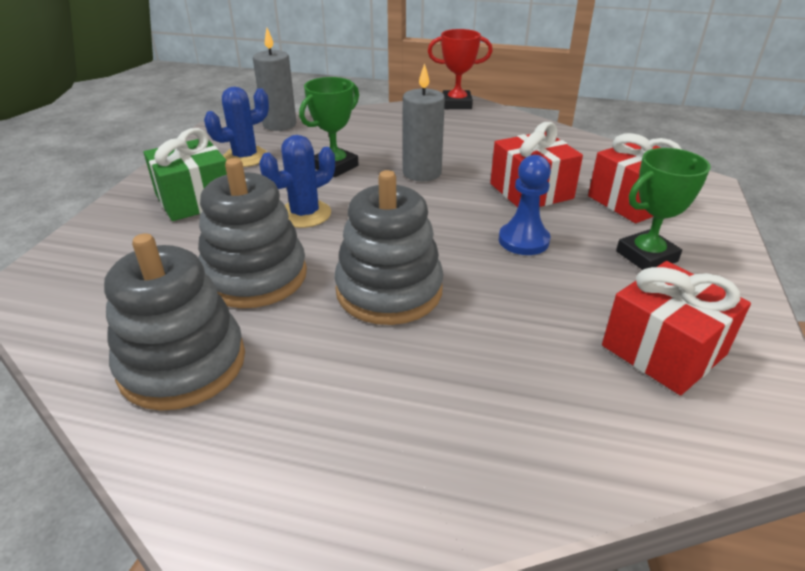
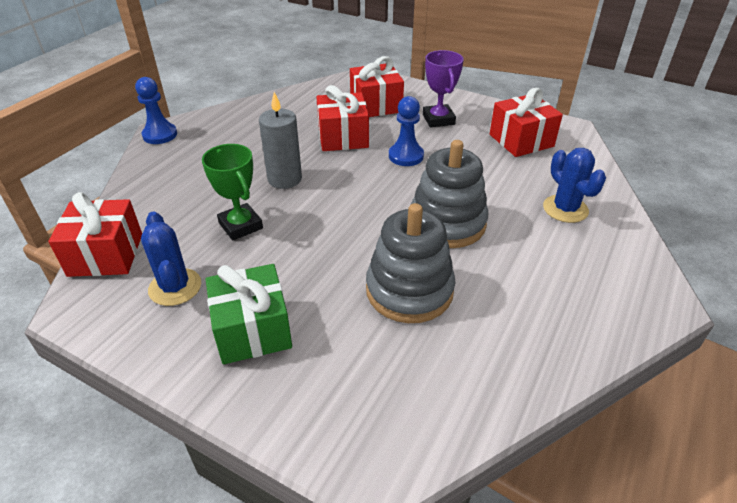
camera: 75 degrees left, 5 degrees up
(182, 364) = (512, 335): grey stacking toy -> none
(279, 124) = (106, 254): grey candle -> red gift
(304, 214) = (322, 253): blue cactus -> blue cactus (565, 209)
(456, 104) = (160, 135): red trophy -> blue pawn
(646, 256) = (438, 119): green trophy -> purple trophy

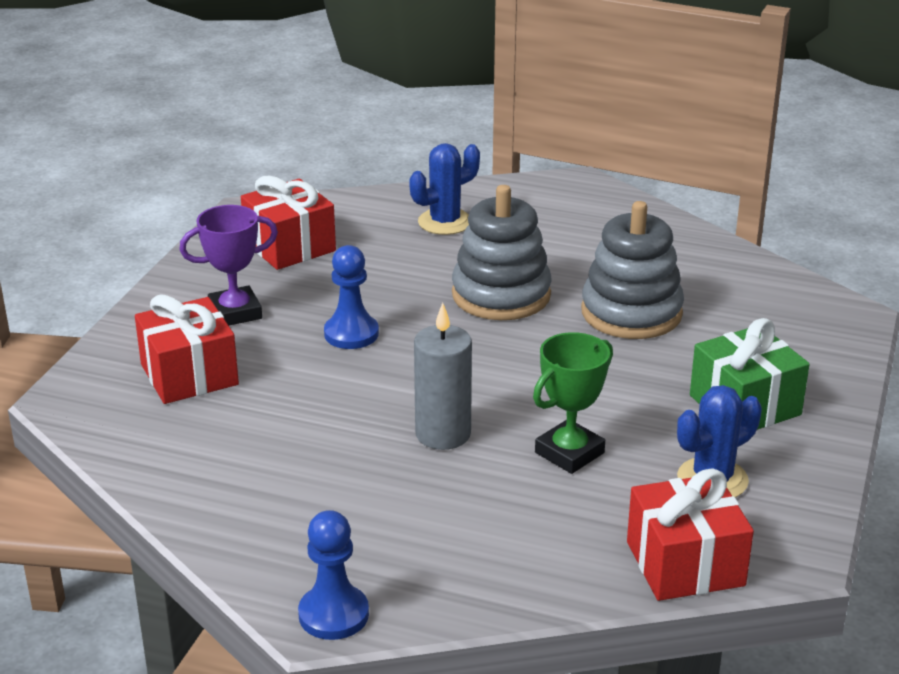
camera: 100 degrees left, 10 degrees down
(343, 137) = (306, 396): red gift -> none

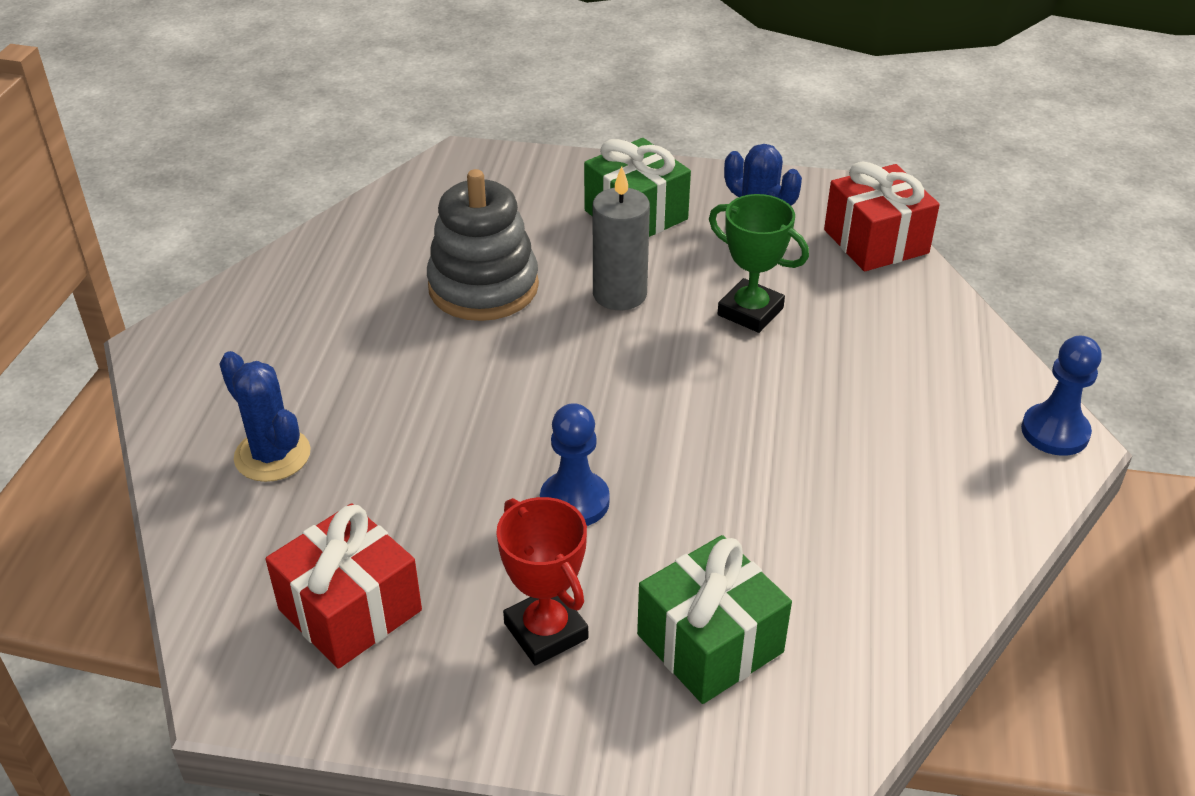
camera: 100 degrees left, 10 degrees up
(189, 374) = (710, 643): red gift -> green gift
(235, 312) = (546, 631): purple trophy -> red trophy
(443, 434) = (752, 398): grey candle -> grey candle (619, 294)
(501, 295) = (460, 384): grey stacking toy -> none

